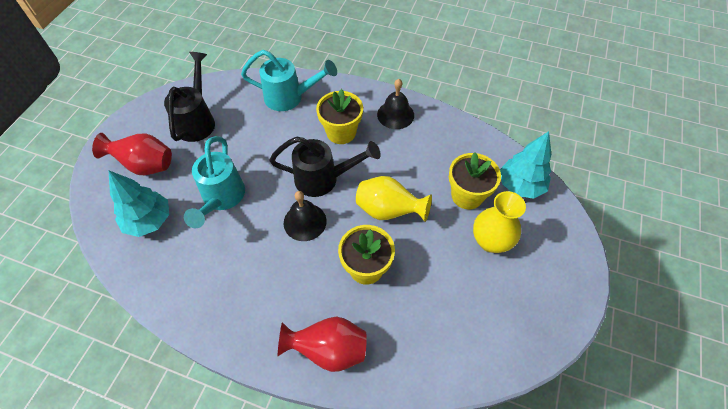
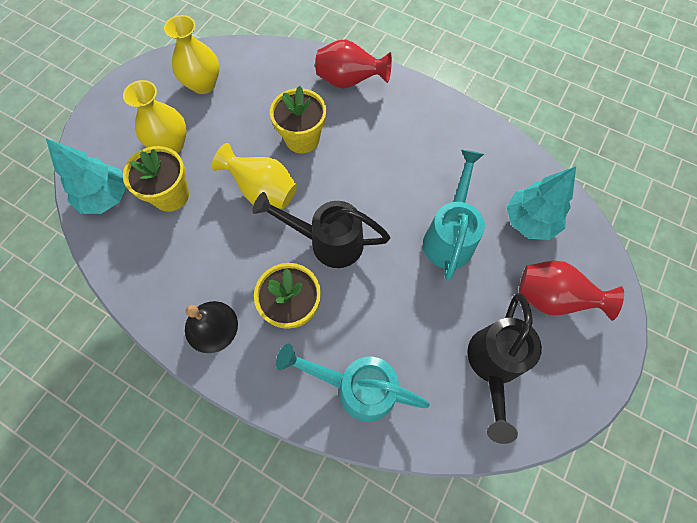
camera: 170 degrees left, 10 degrees up
(305, 222) = (356, 193): black bell -> none
(491, 316) = (203, 84): none -> yellow vase

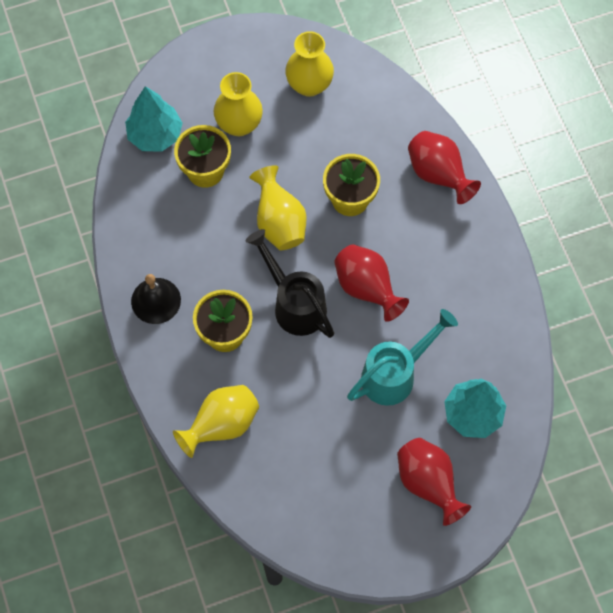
camera: 40 degrees right, 0 degrees up
(356, 387) = (221, 425): turquoise watering can -> yellow vase
(371, 191) = (367, 288): none -> red vase
(493, 366) = (333, 492): black watering can -> none

